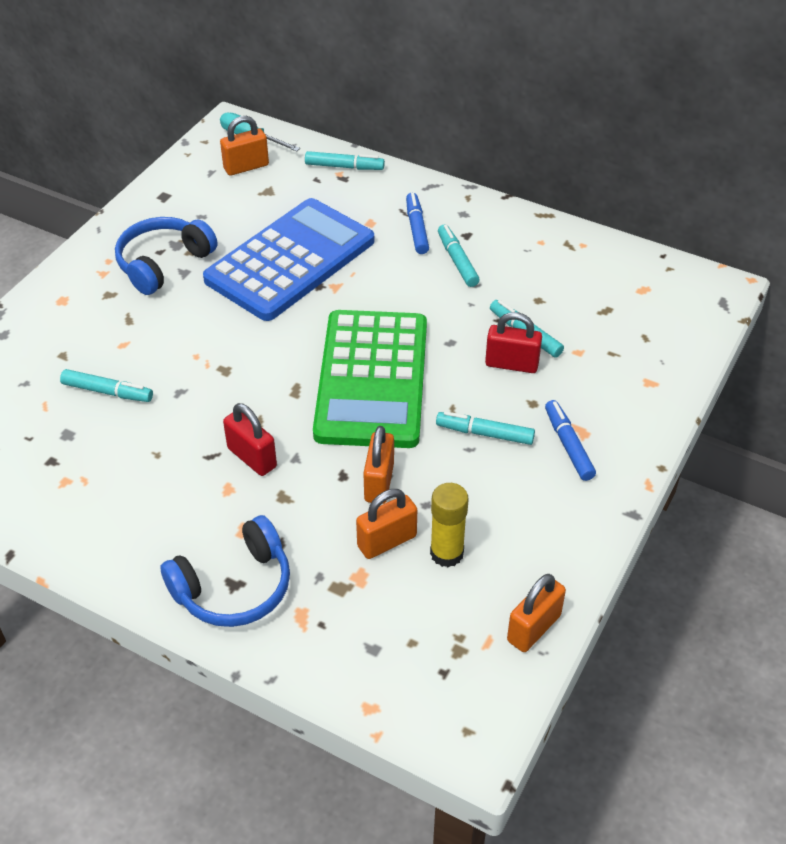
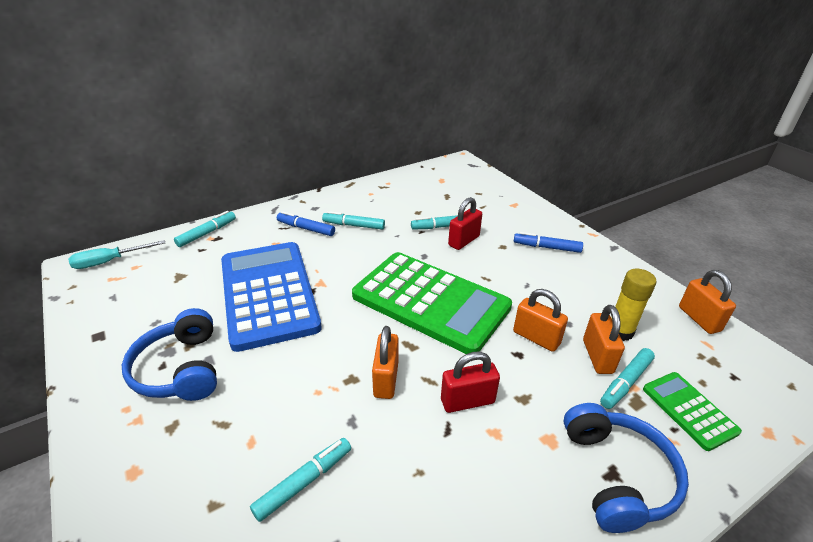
camera: 60 degrees left, 10 degrees down
(246, 167) = (137, 276): orange padlock -> orange padlock (386, 379)
(357, 633) = (689, 410): none -> green calculator
(484, 433) = (517, 273): turquoise marker -> turquoise marker (625, 382)

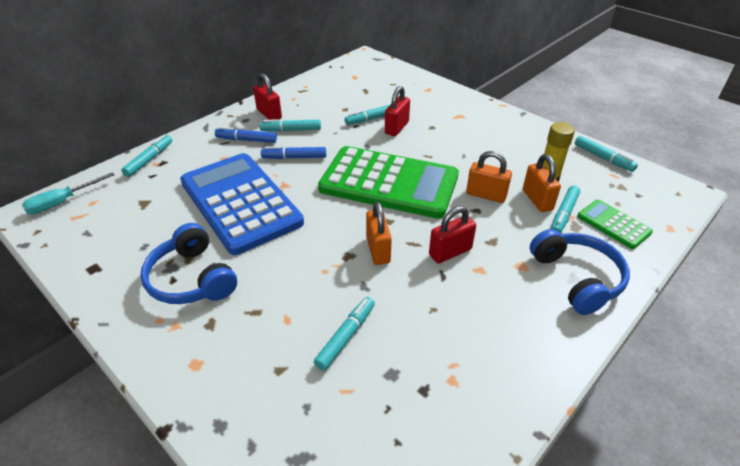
camera: 15 degrees left, 5 degrees up
(340, 206) = (269, 114): none -> red padlock
(546, 247) = (469, 122): blue marker -> blue marker (294, 157)
(699, 319) = (603, 158): orange padlock -> turquoise marker

